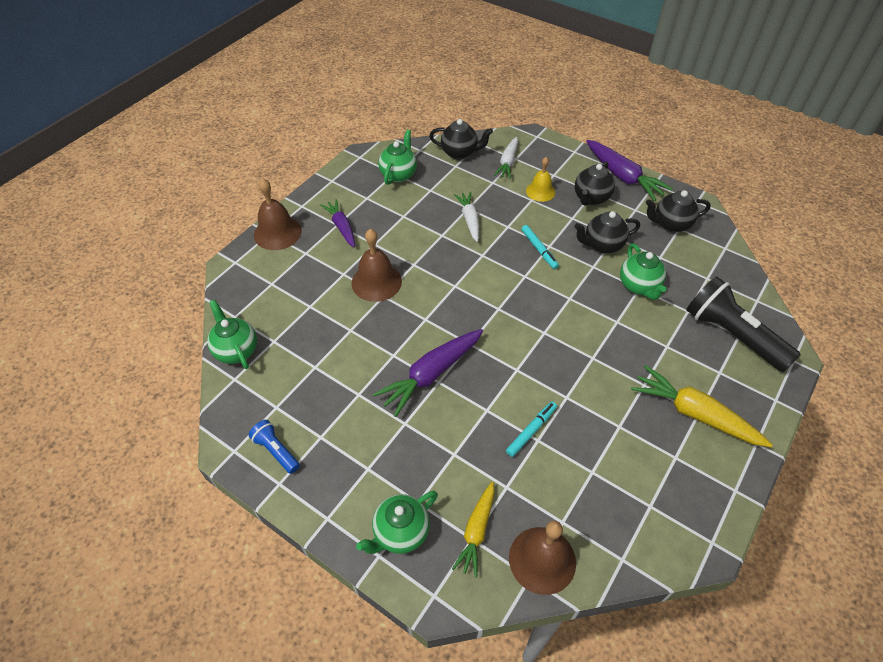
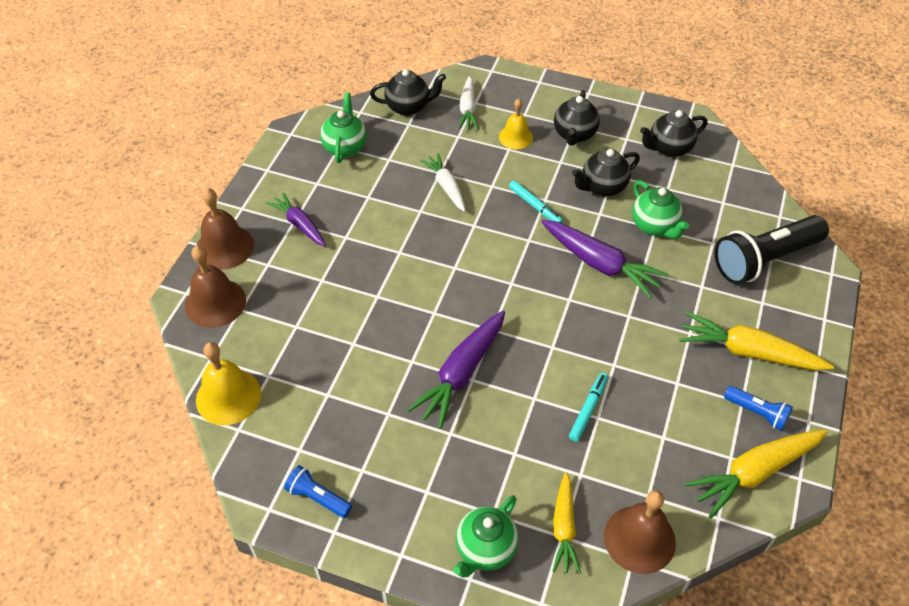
camera: 15 degrees left, 0 degrees up
(236, 350) = (228, 396): green teapot -> yellow bell
(376, 282) = (364, 281): brown bell -> brown bell (215, 303)
(622, 176) = (601, 102): purple carrot -> purple carrot (599, 263)
(669, 525) = (755, 472): none -> yellow carrot
(687, 470) = (757, 412): none -> blue flashlight
(732, 335) = (764, 259): black flashlight -> black flashlight turned 60 degrees counterclockwise

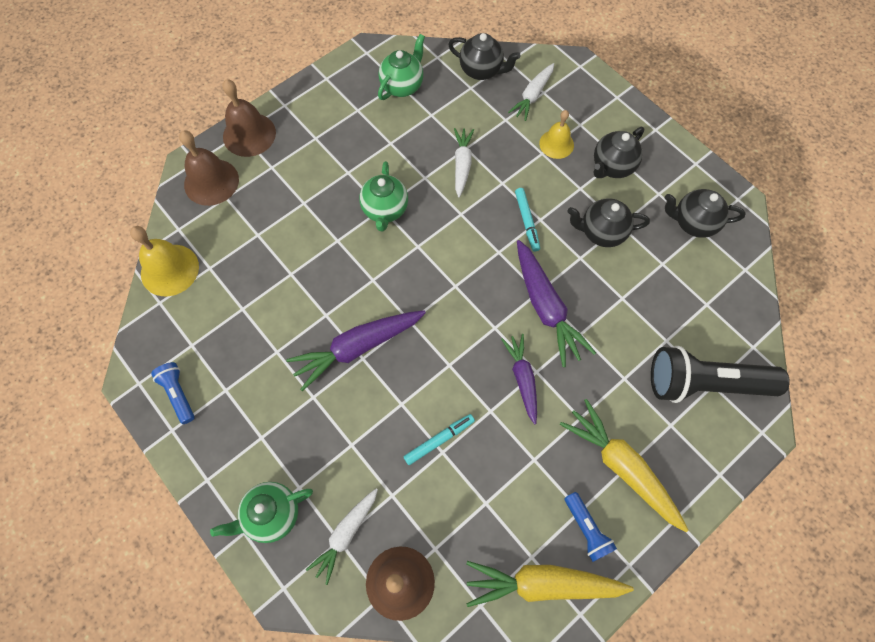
camera: 30 degrees right, 15 degrees up
(300, 225) = (319, 143): purple carrot -> purple carrot (522, 379)
(564, 527) = (346, 534): yellow carrot -> white carrot
(654, 226) = (622, 296): green teapot -> green teapot (385, 210)

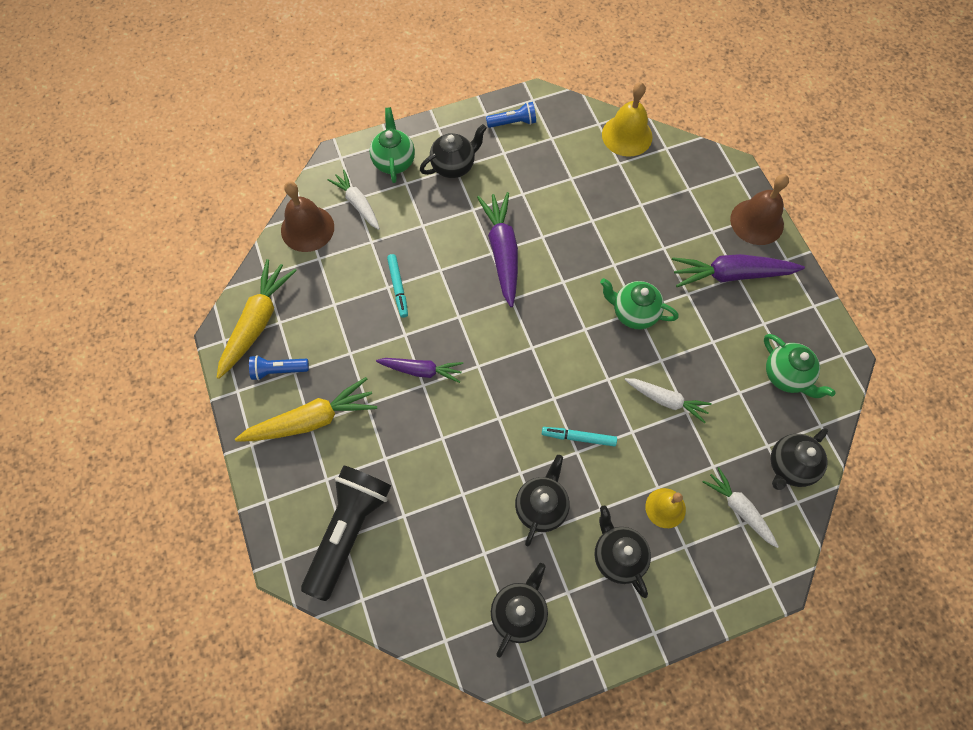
camera: 110 degrees right, 0 degrees up
(211, 182) = (709, 181): brown bell -> none
(259, 440) = (454, 166): none -> black teapot
(545, 307) = (481, 418): purple carrot -> purple carrot (731, 275)

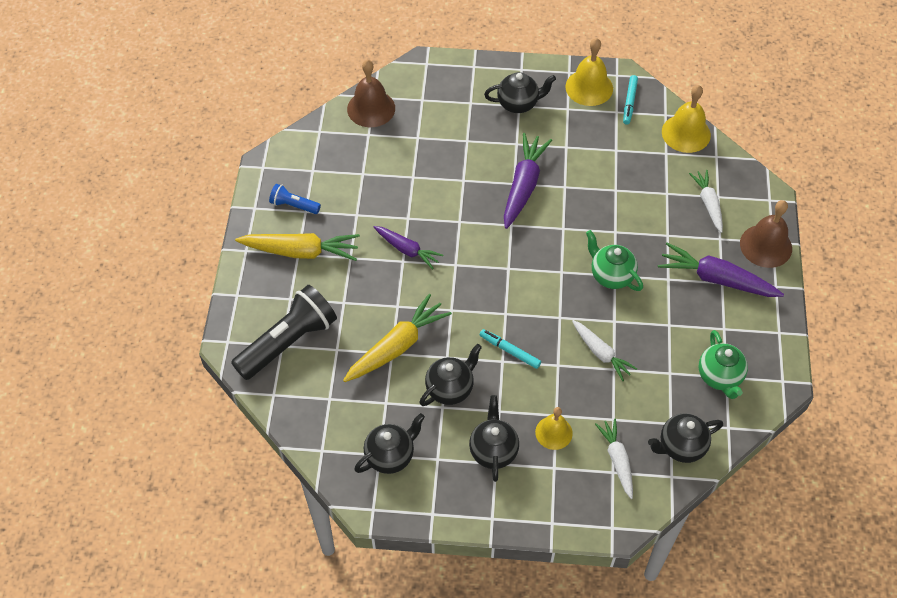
camera: 25 degrees right, 10 degrees down
(257, 322) = (295, 164): yellow carrot -> yellow carrot (396, 346)
(358, 204) = (422, 104): white carrot -> white carrot (708, 204)
(394, 161) = (469, 82): green teapot -> none
(398, 287) = (421, 180): turquoise marker -> turquoise marker (629, 102)
(513, 122) = (589, 87): blue flashlight -> yellow bell

